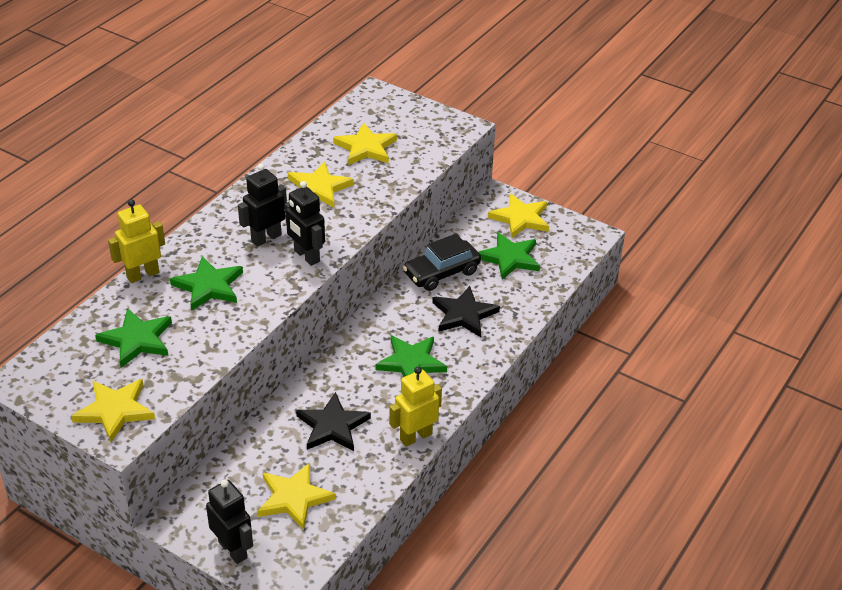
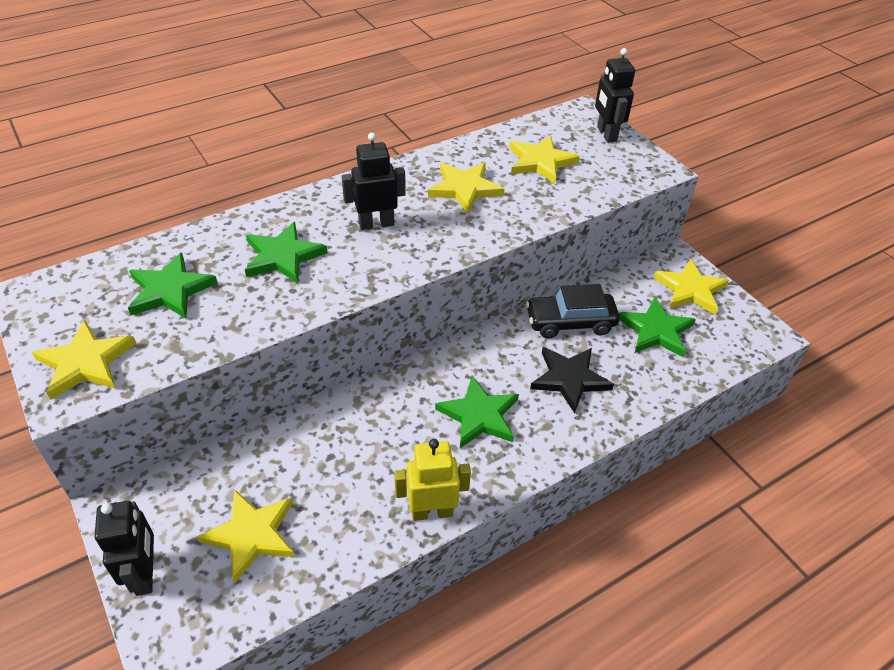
camera: 25 degrees right, 5 degrees up
(143, 275) = (229, 223): yellow robot -> none
(306, 256) = (404, 256): black robot -> black robot (606, 134)
(332, 426) = (349, 460): black star -> none

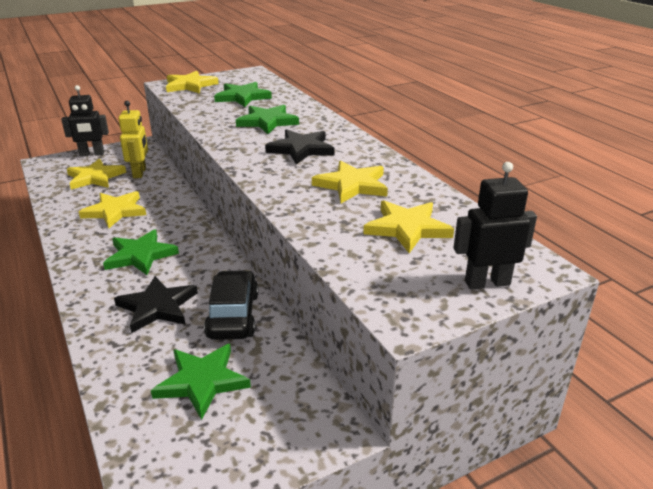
camera: 95 degrees right, 15 degrees down
(376, 224) = (301, 149): black robot -> black star
(432, 512) = (67, 233): yellow robot -> yellow robot (140, 173)
(690, 290) = (268, 432): yellow star -> yellow star (115, 211)

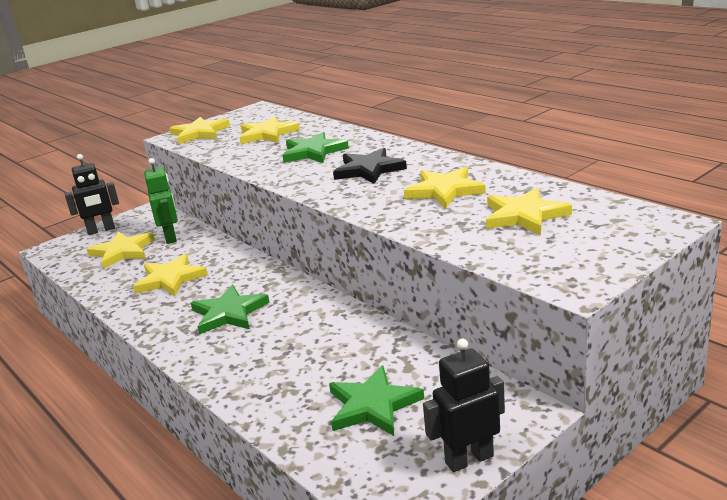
camera: 10 degrees left, 5 degrees down
(140, 173) = (171, 237): yellow robot -> green robot
(157, 307) = (281, 354): black star -> none
(233, 315) = (365, 344): black car -> none
(242, 97) = (267, 134): green star -> yellow star
(487, 283) = (626, 243): black robot -> black robot (469, 459)

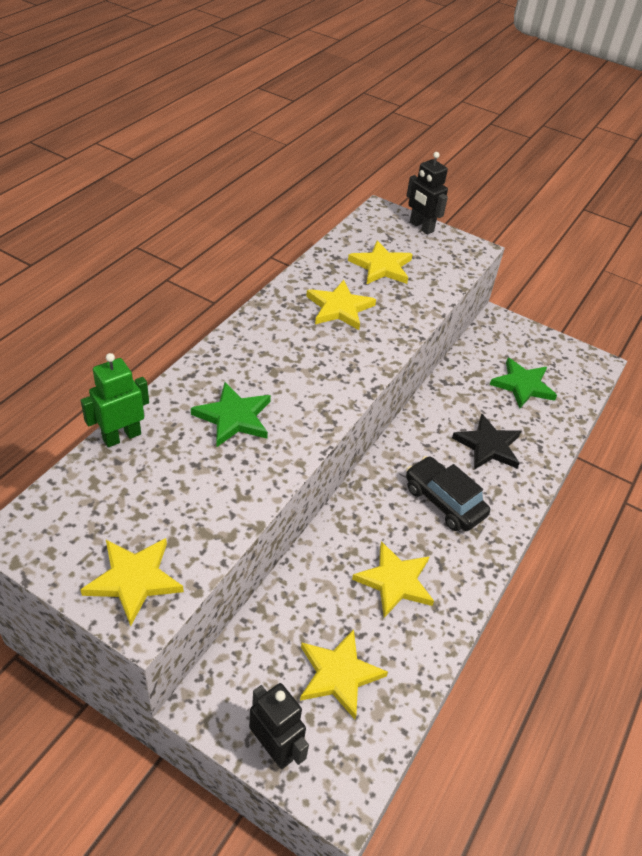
camera: 115 degrees left, 20 degrees up
(171, 237) = (292, 628): green robot -> green robot (121, 436)
(229, 313) = (444, 501): green star -> black car
(267, 134) = (156, 483): yellow star -> none
(368, 170) = (291, 362): black star -> black star (488, 446)
(469, 459) = (547, 341): black robot -> black robot (421, 227)

